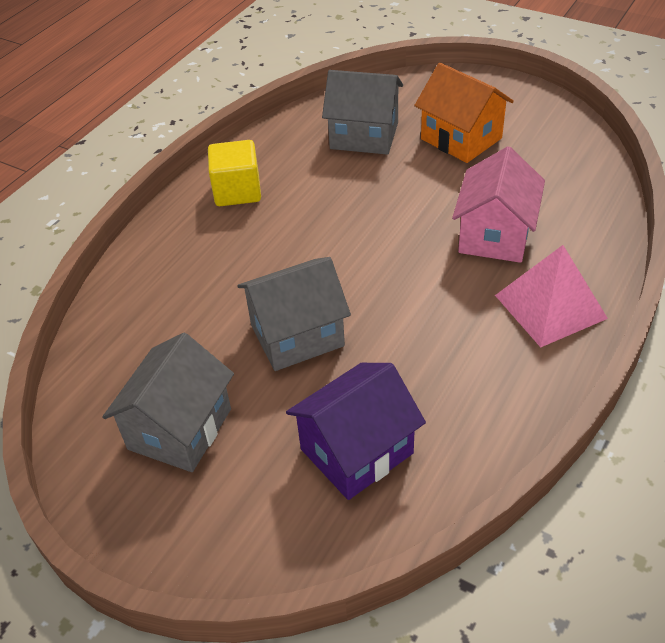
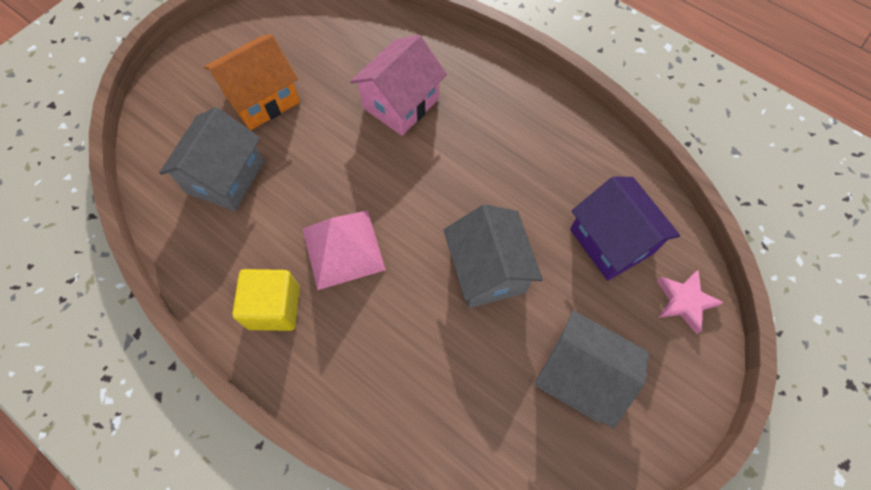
camera: 85 degrees left, 20 degrees up
(282, 538) = (684, 302): none -> pink star
(495, 235) = (401, 103): pink house -> pink house turned 75 degrees counterclockwise
(550, 306) = (488, 87): pink pyramid -> pink pyramid (343, 249)

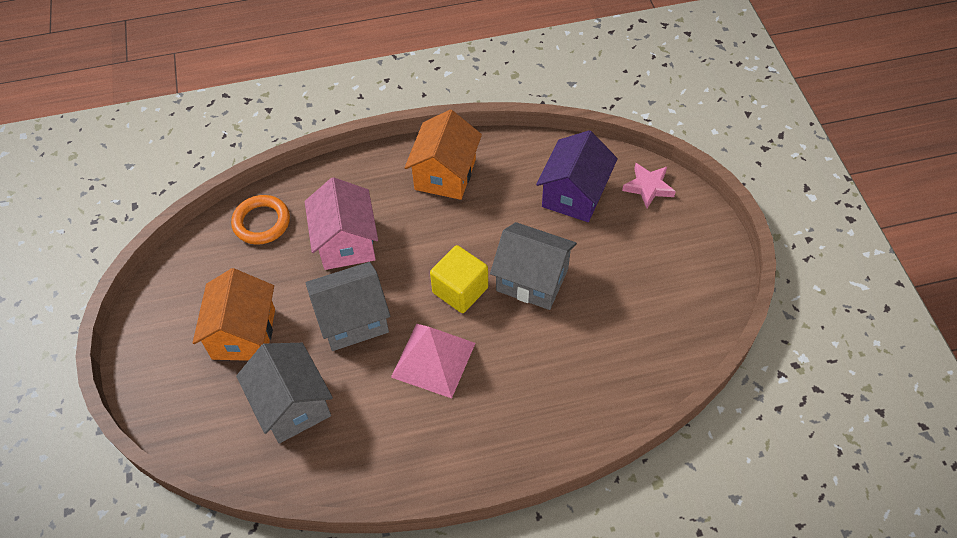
camera: 50 degrees left, 10 degrees down
(274, 307) = (440, 437): yellow cube -> yellow cube (460, 290)
(369, 35) = (261, 222): none -> orange ring
(533, 124) = (445, 174): none -> orange house
(580, 375) = (649, 279): grey house -> grey house (353, 320)
(611, 241) = (574, 194): purple house -> purple house turned 75 degrees counterclockwise

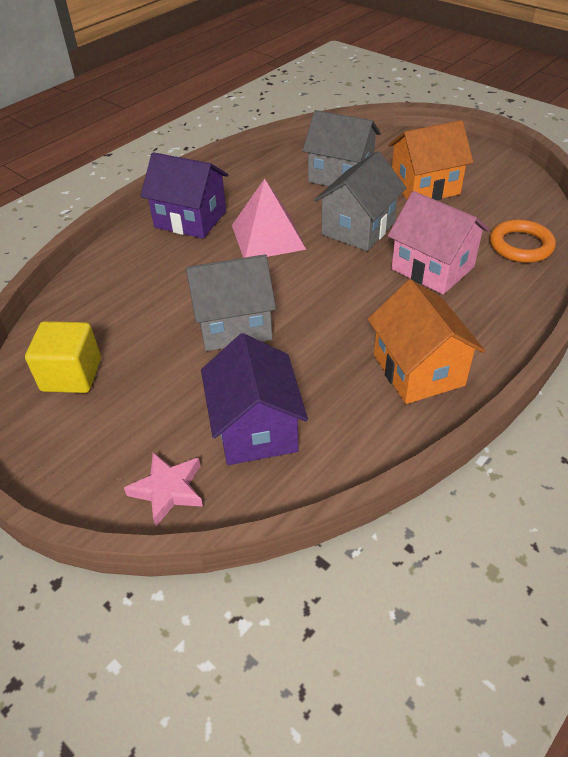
camera: 145 degrees right, 10 degrees down
(244, 334) = (425, 187): orange house -> orange house turned 75 degrees counterclockwise
(460, 290) = (293, 286): yellow cube -> yellow cube (72, 375)
(482, 434) = (190, 219): none -> purple house

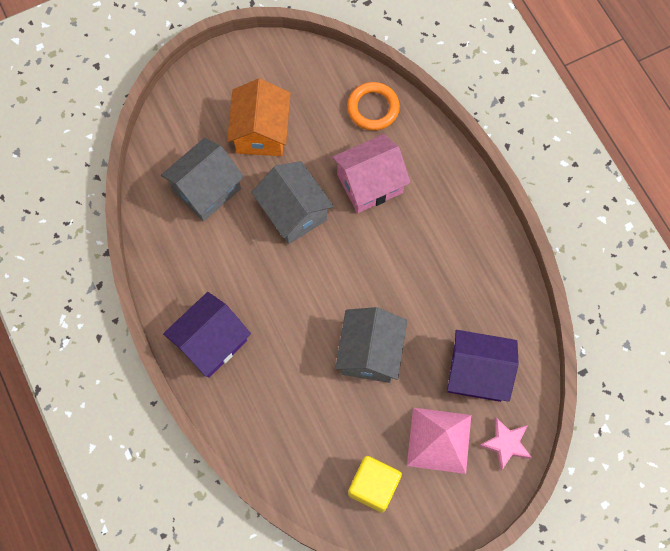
camera: 70 degrees left, 25 degrees up
(267, 237) = (270, 287): pink pyramid -> pink pyramid (439, 440)
(418, 370) = (468, 248): orange house -> none

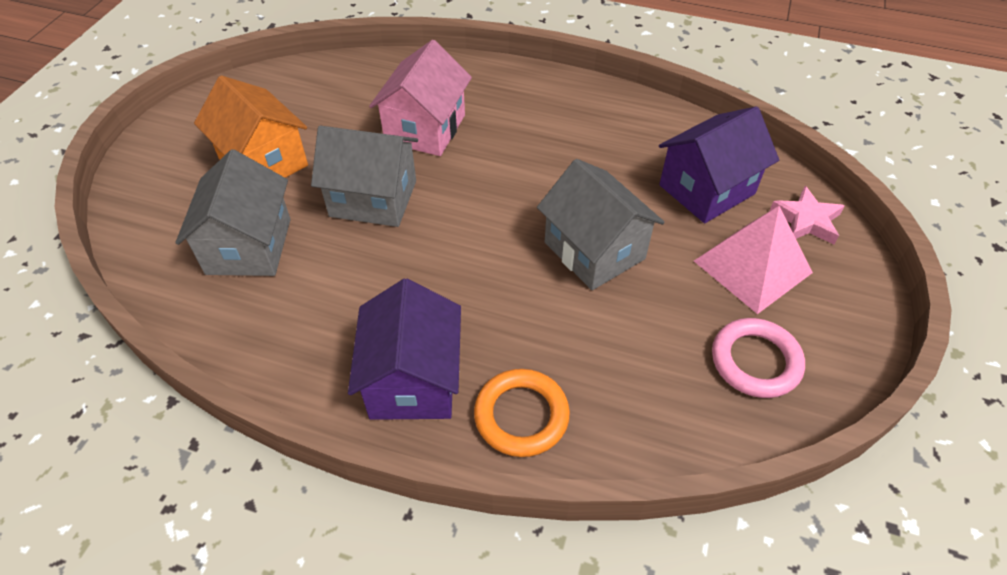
camera: 45 degrees left, 20 degrees down
(373, 108) = (362, 79): orange ring -> orange ring (521, 415)
(373, 486) = (755, 361): yellow cube -> pink ring

